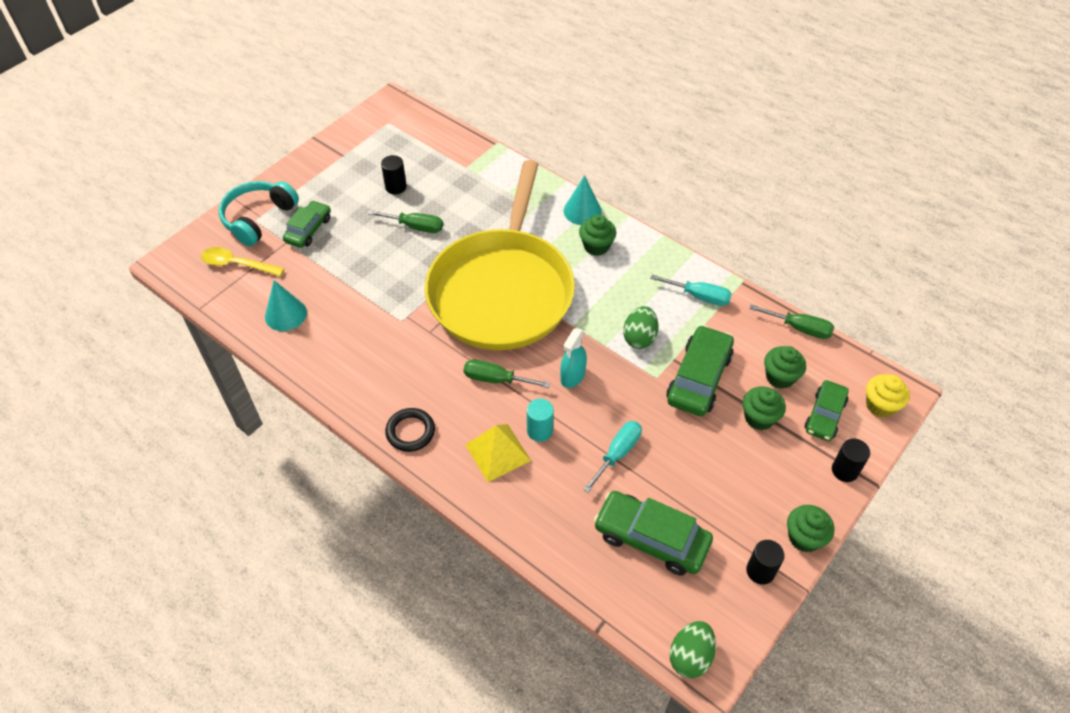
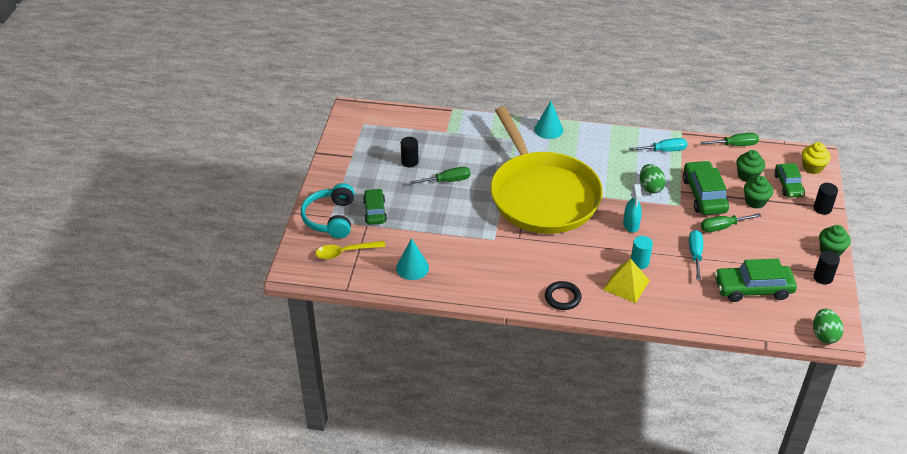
camera: 30 degrees left, 10 degrees down
(496, 379) = (587, 246): green screwdriver -> green screwdriver (722, 227)
(596, 246) = (576, 146): green cupcake -> none

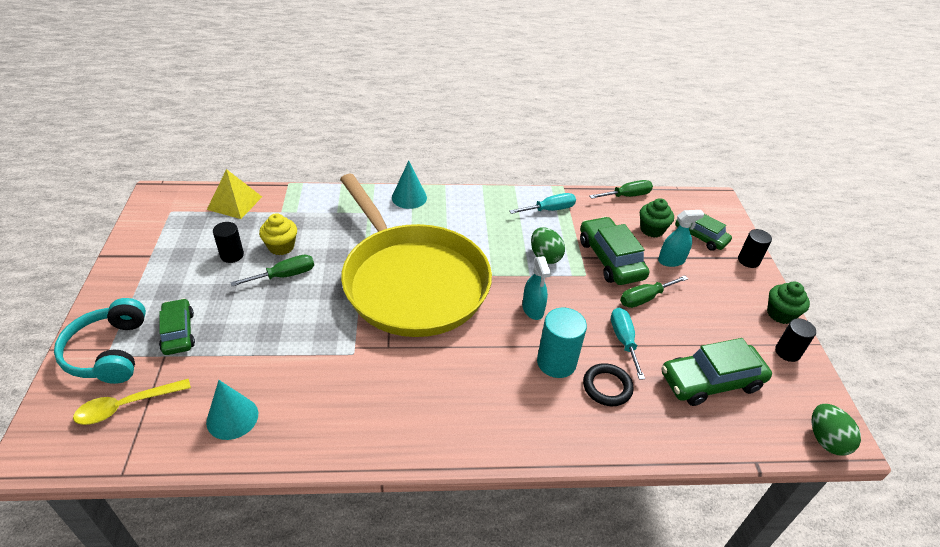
camera: 15 degrees left, 0 degrees up
(562, 297) = (462, 435): black ring -> black ring (607, 387)
(626, 285) = (546, 400): yellow pyramid -> yellow pyramid (234, 203)
(639, 262) = (556, 362): turquoise cylinder -> turquoise cylinder, size x1.54
(755, 201) = (671, 260): green cupcake -> turquoise spray bottle
(788, 185) = (700, 236): green car -> green car turned 150 degrees clockwise
(812, 167) = (718, 213): yellow cupcake -> yellow cupcake (281, 246)

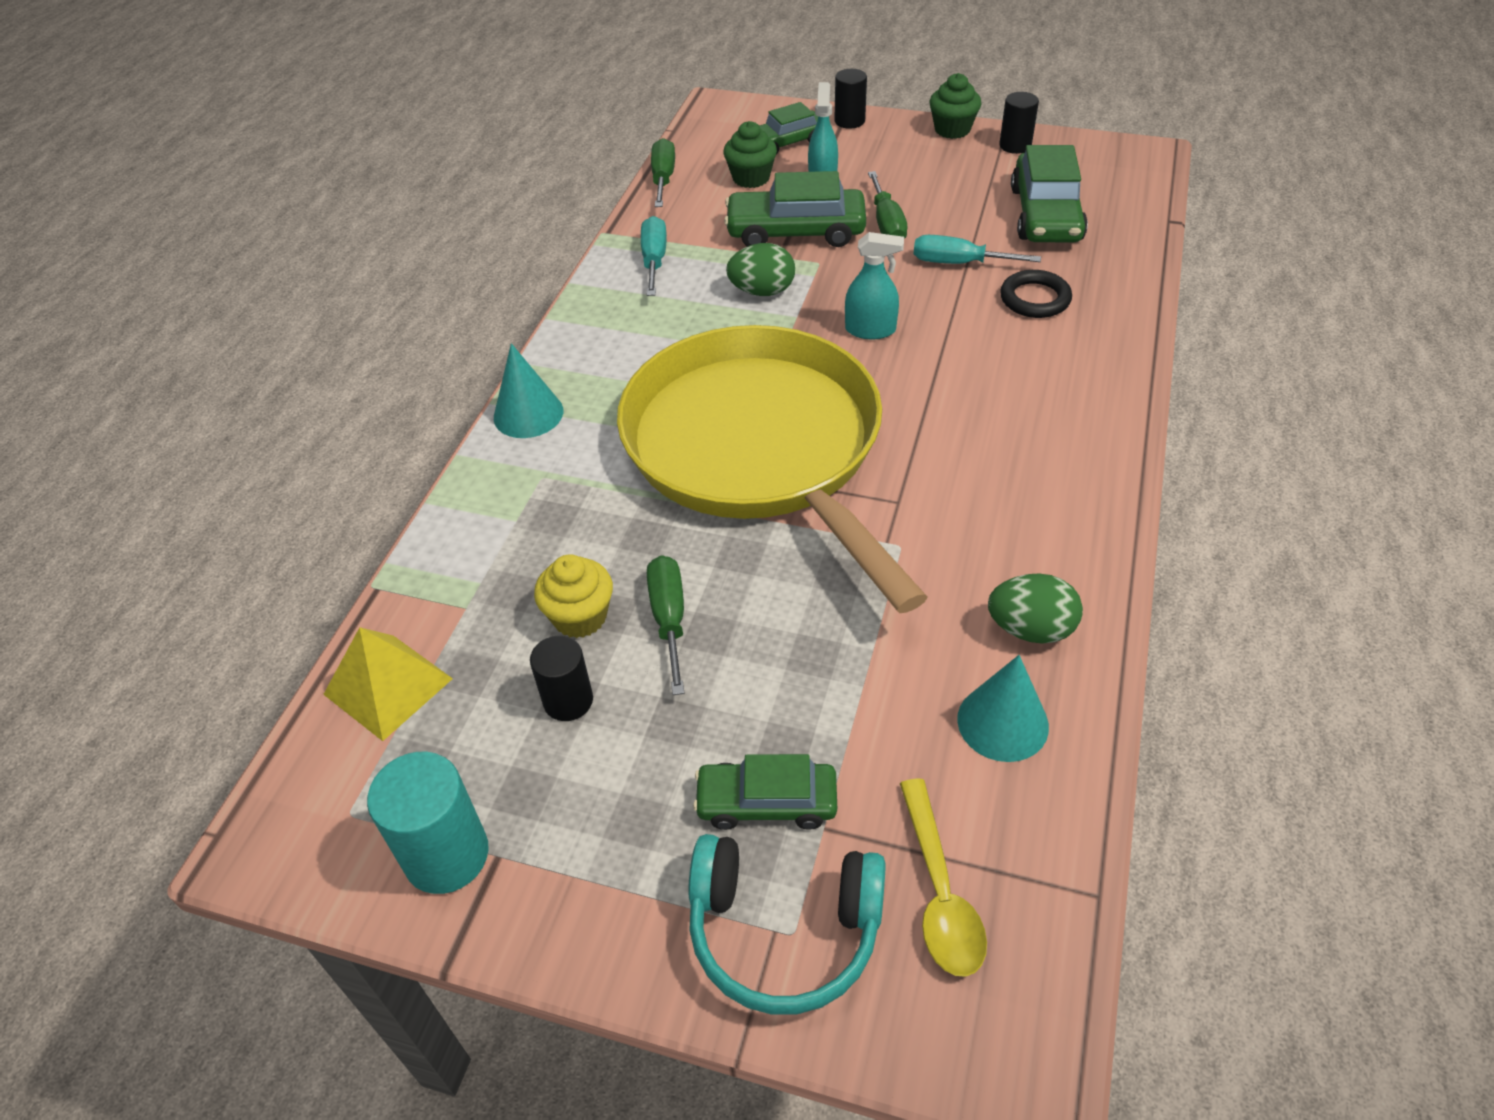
camera: 65 degrees left, 5 degrees up
(412, 282) = (758, 448): yellow pan -> yellow pan turned 105 degrees counterclockwise
(556, 362) = (980, 332): turquoise cylinder -> turquoise cylinder (446, 855)
(826, 440) = (1147, 164): green egg -> green egg (1030, 629)

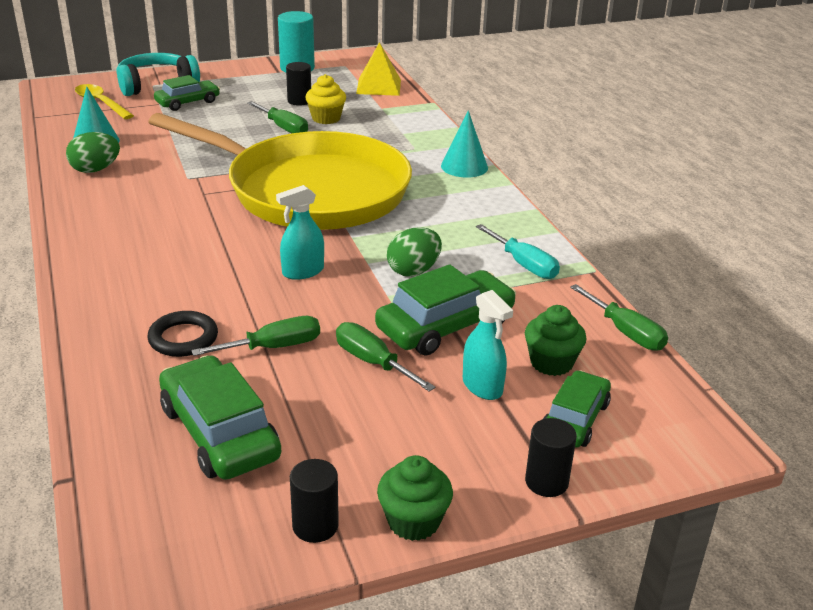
camera: 140 degrees right, 15 degrees down
(958, 263) = (274, 347): turquoise screwdriver -> green screwdriver

